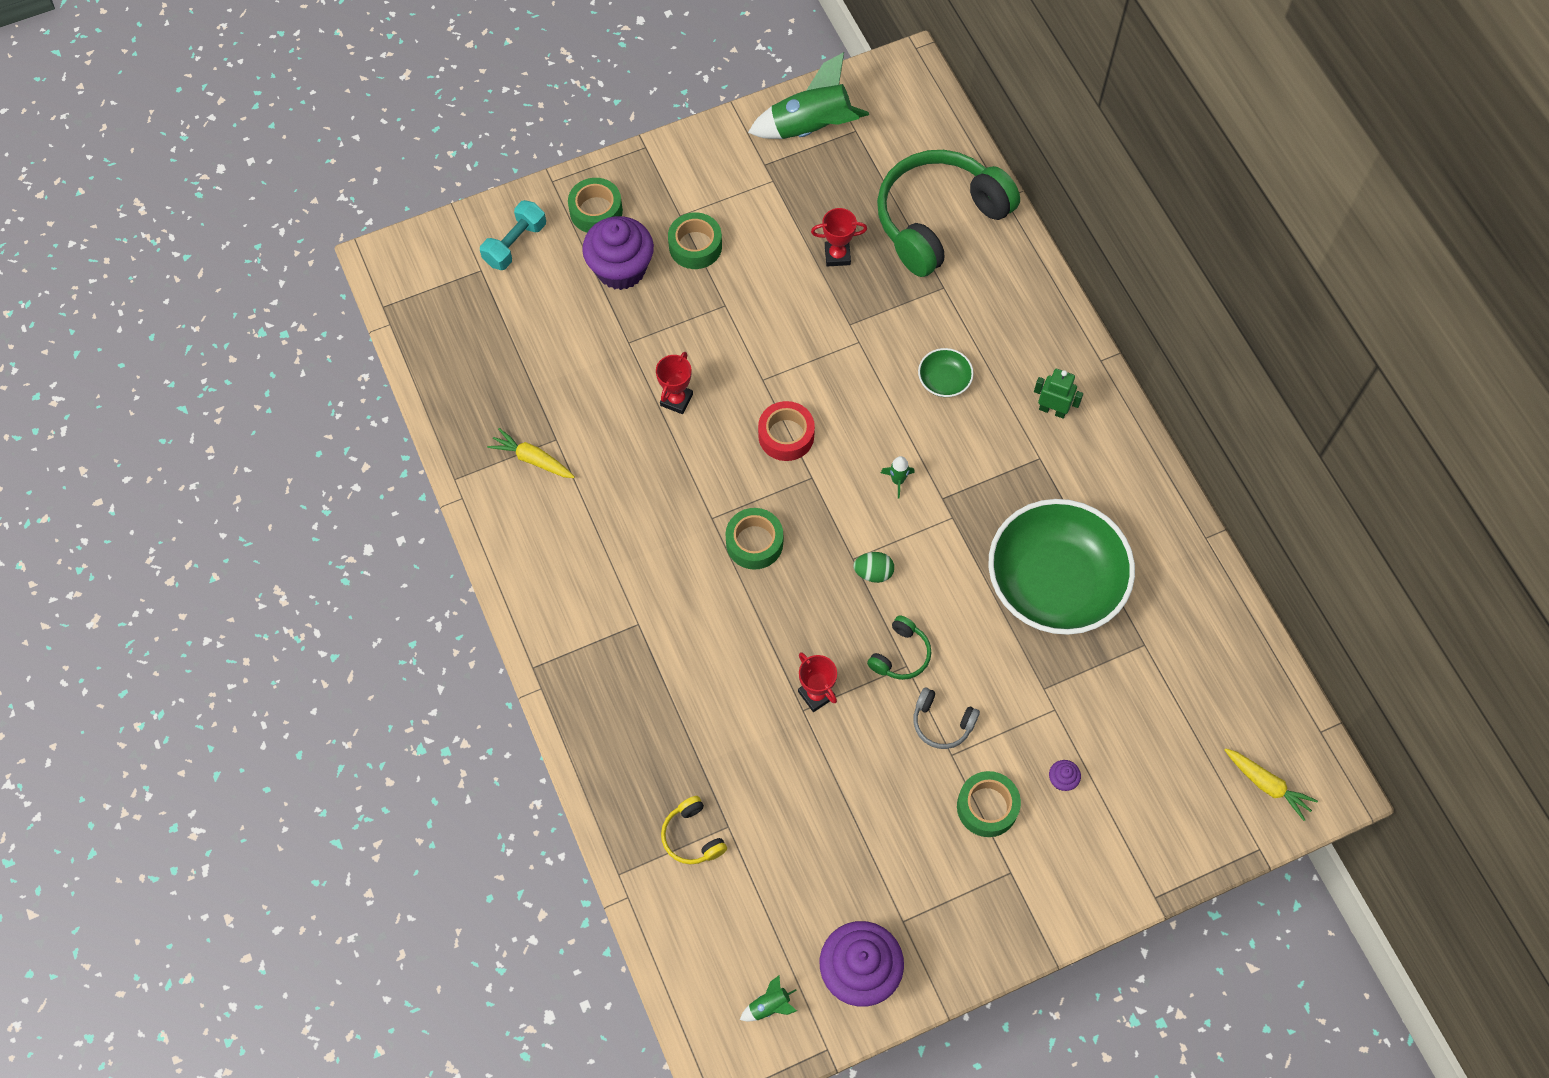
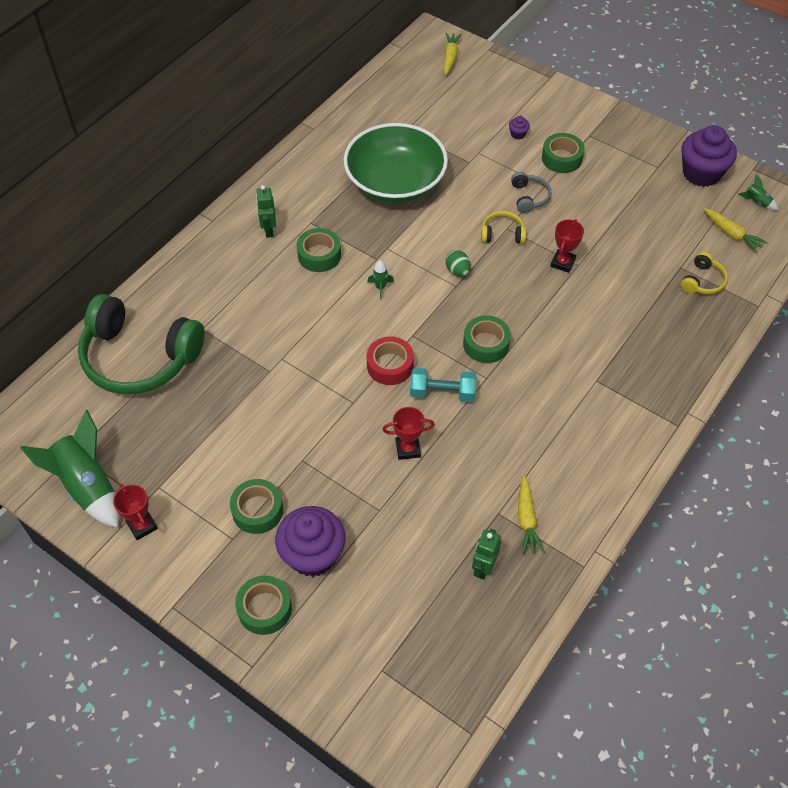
camera: 120 degrees left, 10 degrees down
(513, 396) = (483, 567): none -> green robot
(515, 244) = (338, 657): turquoise dumbbell -> turquoise dumbbell (442, 393)
(739, 929) = (732, 234): none -> yellow carrot
(837, 255) = (210, 407): red trophy -> red trophy (142, 526)
(900, 655) = (502, 234): green headphones -> yellow headphones
(944, 380) = (283, 295): green bowl -> none
(982, 443) = (319, 255): none -> green tape

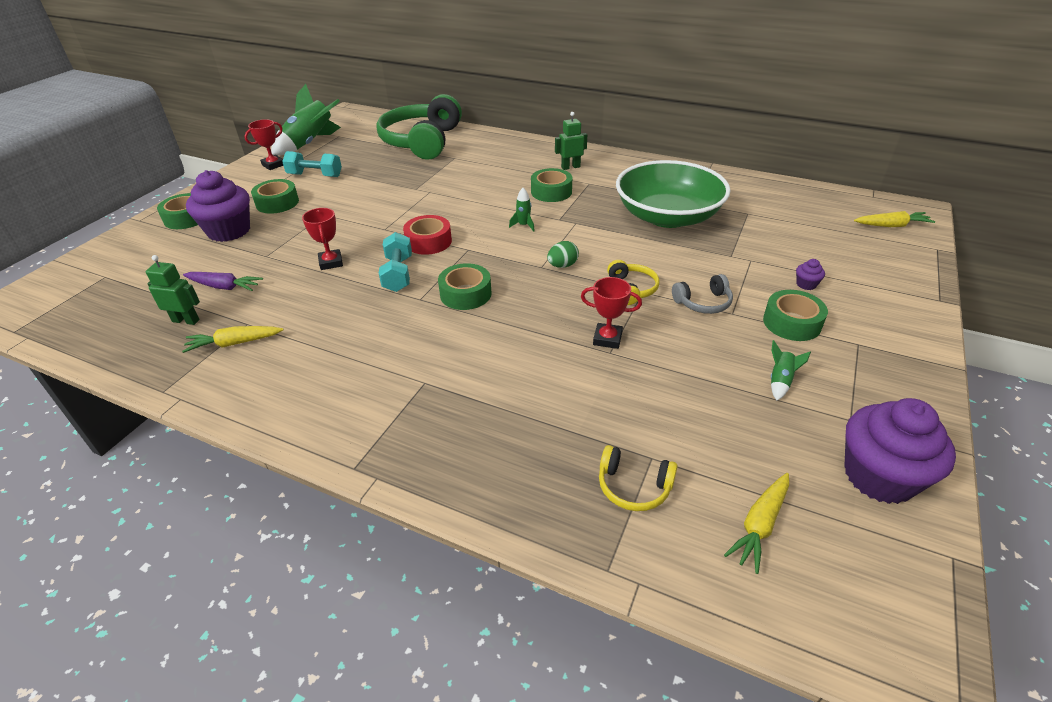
camera: 80 degrees right, 15 degrees down
(194, 474) = (315, 175): none -> turquoise dumbbell
(431, 542) = (224, 287): none -> purple carrot
(757, 202) = (866, 565): green rocket -> green rocket (780, 381)

